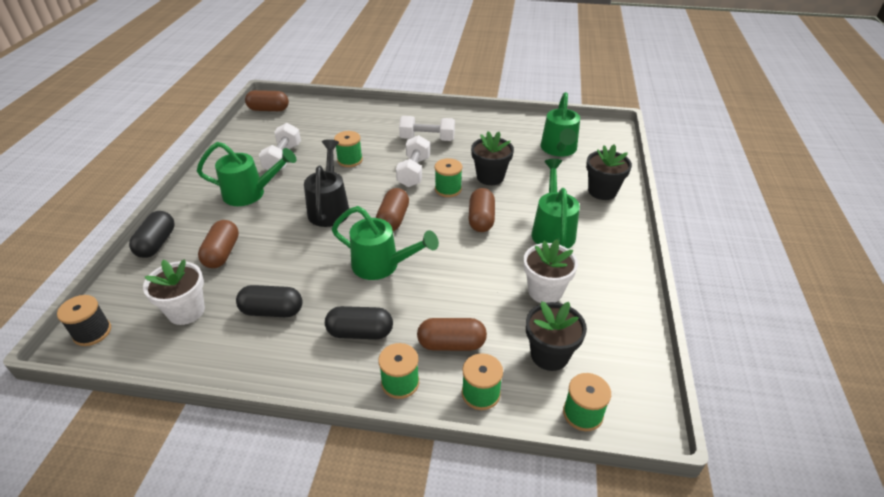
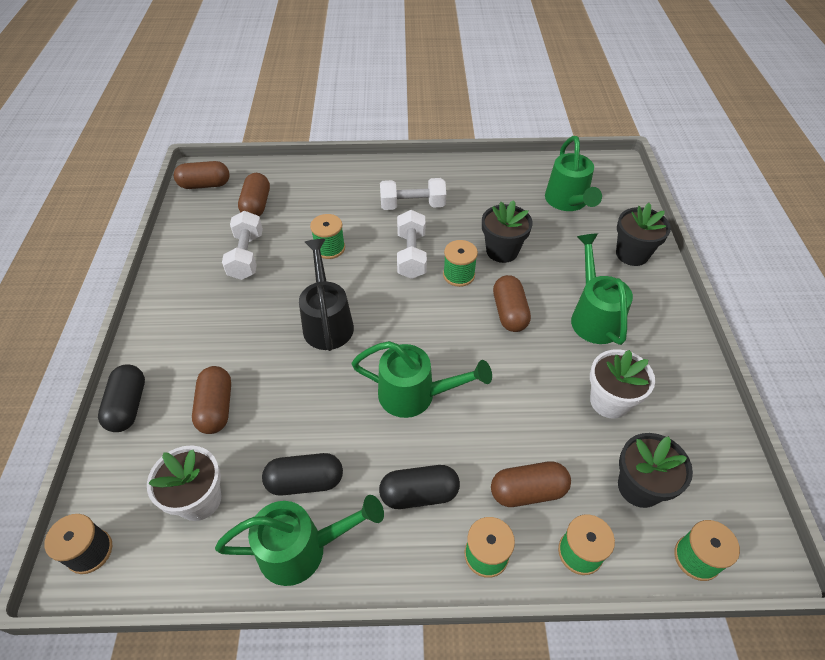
camera: 10 degrees left, 10 degrees up
(250, 193) = (222, 314): green watering can -> green watering can (302, 549)
(393, 219) = (408, 327): brown capsule -> brown capsule (256, 205)

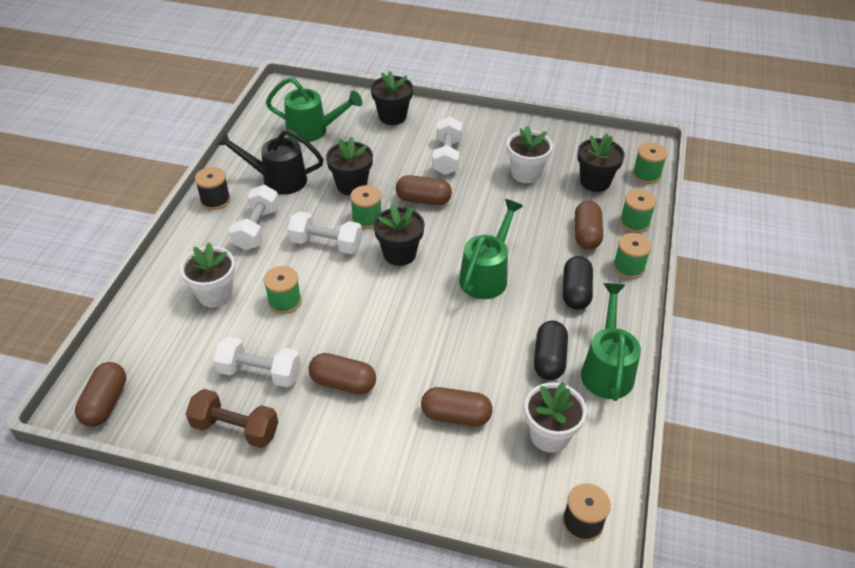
camera: 75 degrees left, 5 degrees down
(128, 406) = (430, 491): black capsule -> none
(188, 259) = (235, 429): none -> brown dumbbell
(256, 205) = (178, 355): brown capsule -> brown capsule (343, 383)
(325, 205) = (215, 294): none -> white flower pot
(327, 322) = (384, 319): black watering can -> black watering can (278, 179)
(419, 312) = (399, 254): none -> black flower pot
(436, 171) = (215, 200): none -> black spool
(593, 317) = (447, 156): green watering can -> white dumbbell

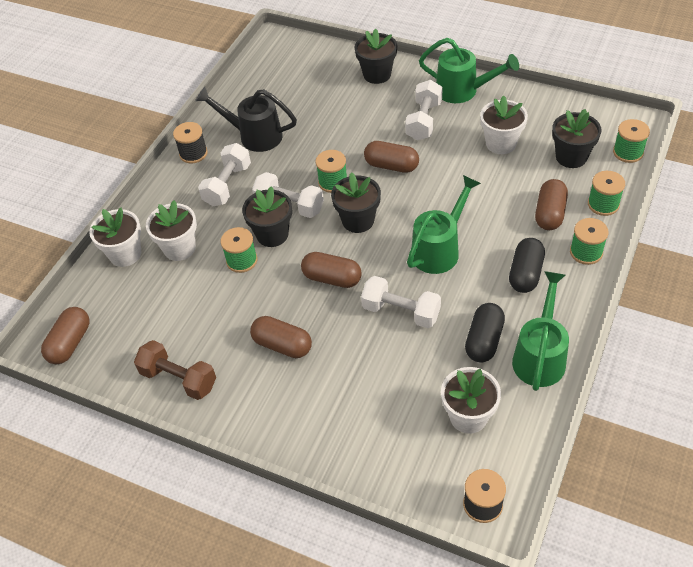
camera: 15 degrees right, 5 degrees up
(155, 305) = (125, 254): none -> white flower pot
(259, 373) = (208, 328): white dumbbell -> white dumbbell (401, 312)
(312, 130) = (296, 86): green watering can -> green watering can (462, 91)
(351, 185) = (324, 146): black flower pot -> black flower pot (272, 234)
(456, 416) = (382, 387): brown capsule -> brown capsule (332, 278)

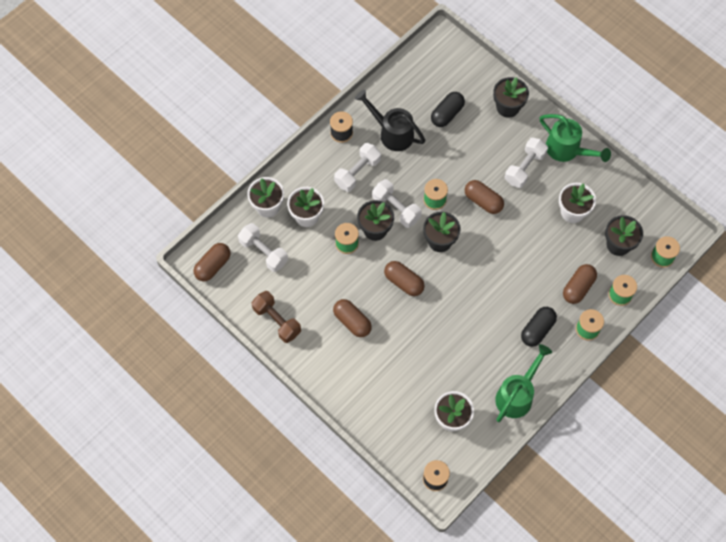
camera: 15 degrees right, 15 degrees up
(401, 312) = (440, 327): white dumbbell -> white dumbbell (263, 252)
(439, 249) = (486, 287): green watering can -> none
(484, 340) = (485, 370): black capsule -> black capsule (447, 114)

